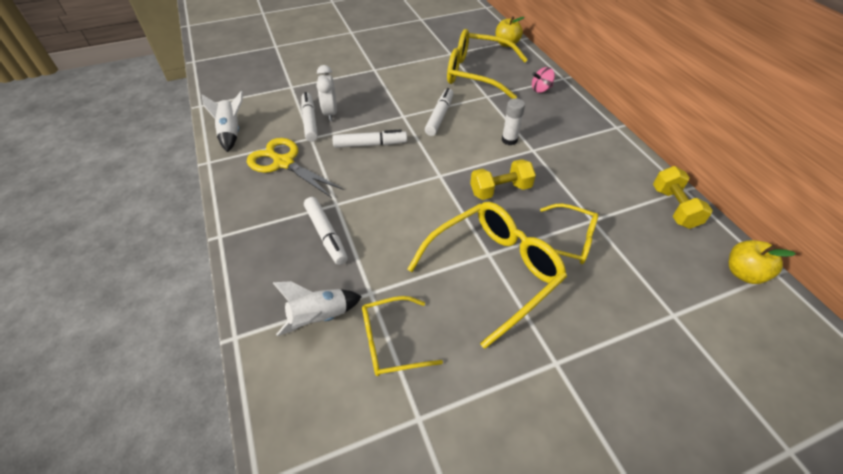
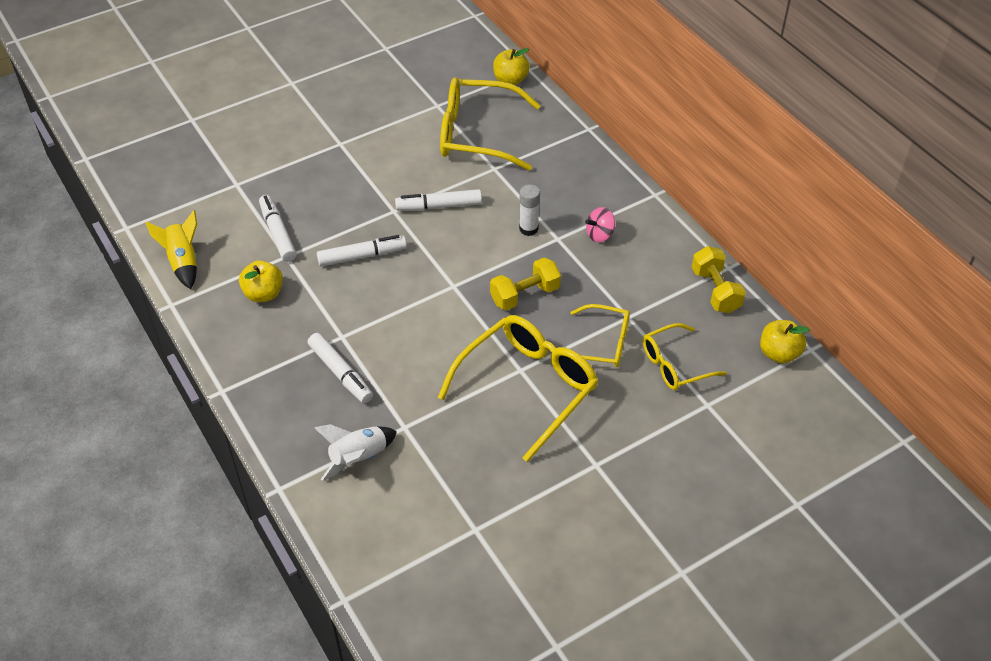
camera: 10 degrees left, 0 degrees up
(231, 133) = (183, 262): white rocket -> yellow rocket
(283, 163) = (263, 294): yellow scissors -> yellow apple
(330, 113) = (300, 218): white clock -> none
(391, 342) = (436, 470): yellow glasses -> yellow glasses (674, 365)
(439, 116) = (439, 206): white marker -> white marker turned 105 degrees counterclockwise
(541, 89) = (561, 150): pink spinning top -> pink spinning top (599, 235)

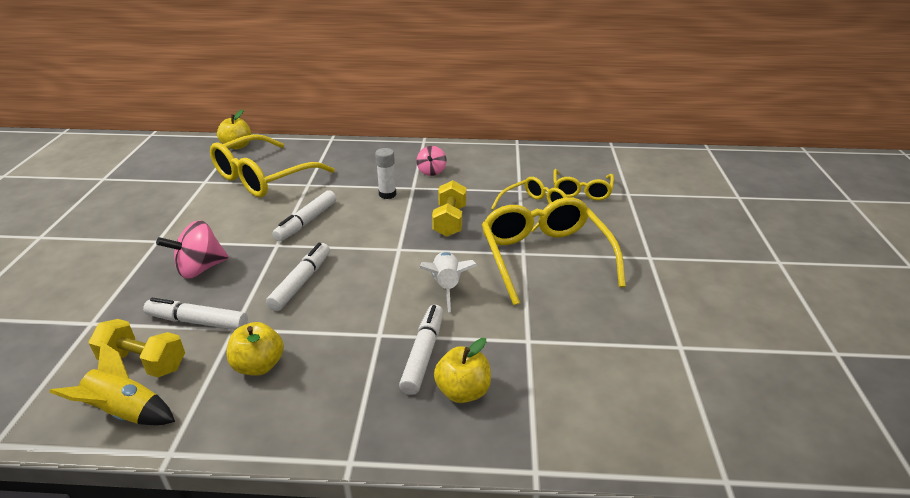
camera: 55 degrees left, 15 degrees down
(330, 191) = (200, 269): none -> pink spinning top
(340, 373) = (423, 354): white marker -> white marker turned 75 degrees counterclockwise
(358, 458) = (541, 387): white rocket -> white rocket (446, 286)
(715, 291) = (531, 154): yellow dumbbell -> yellow dumbbell (143, 362)
(779, 353) = (606, 156): yellow apple -> yellow apple (463, 391)

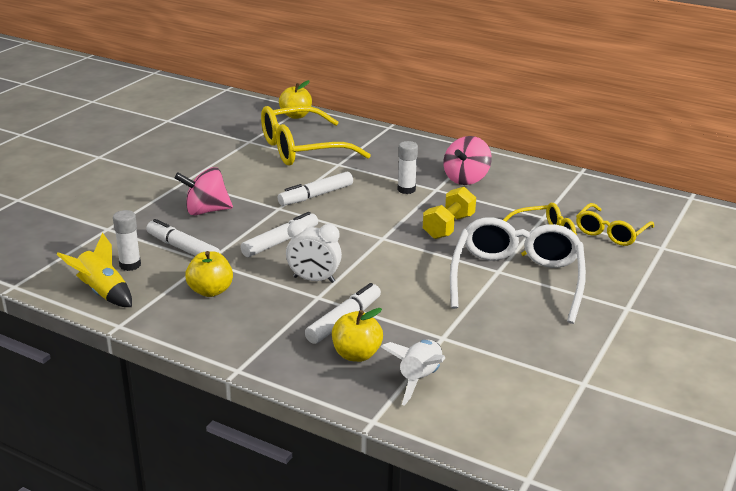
camera: 25 degrees right, 5 degrees down
(143, 362) = (130, 265): yellow dumbbell -> white glue stick
(362, 315) = (314, 280): none -> white clock
(431, 171) = (466, 179): pink spinning top -> pink spinning top, size x1.54
(446, 286) = (403, 278): white rocket -> white rocket (419, 379)
(545, 257) = (517, 279): yellow glasses -> white glasses

